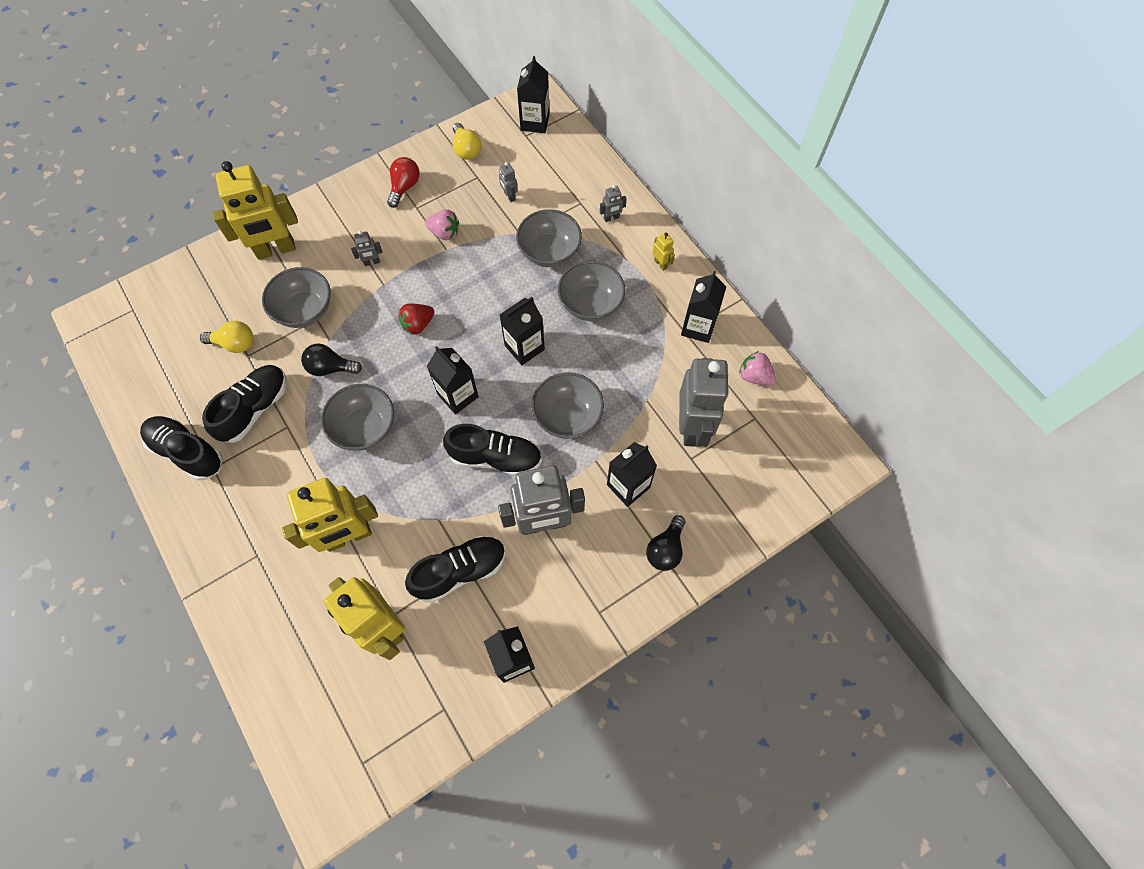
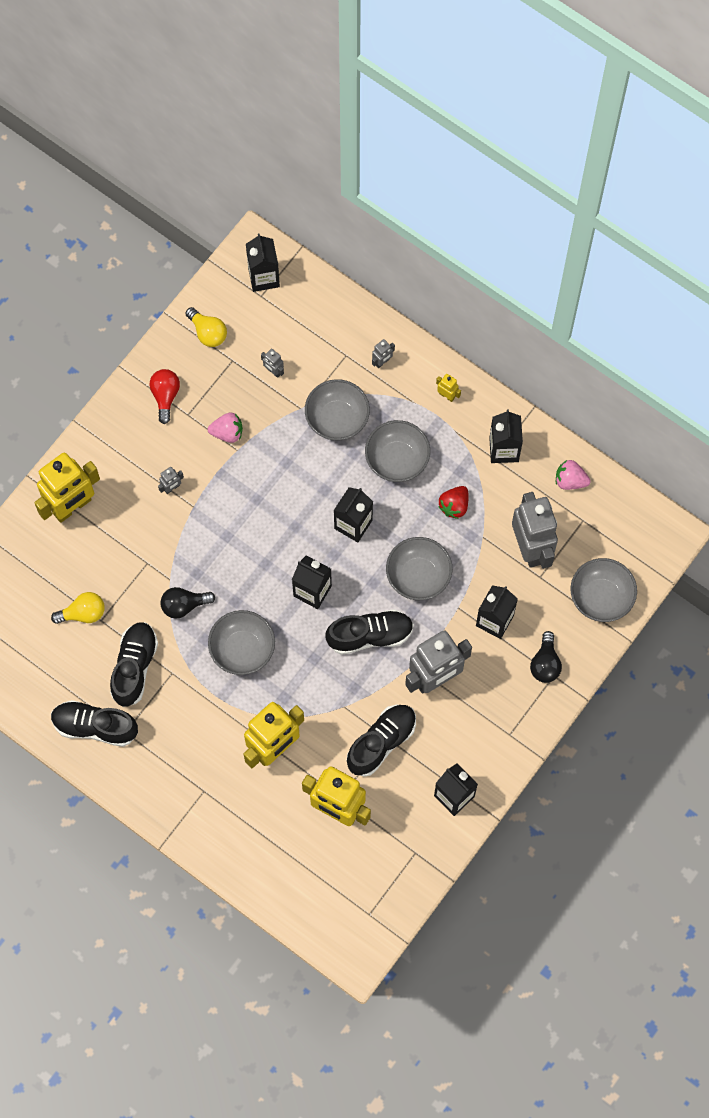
camera: 20 degrees left, 5 degrees up
(305, 310) = (132, 558): grey bowl -> grey bowl (601, 597)
(418, 324) = (245, 535): red strawberry -> red strawberry (454, 506)

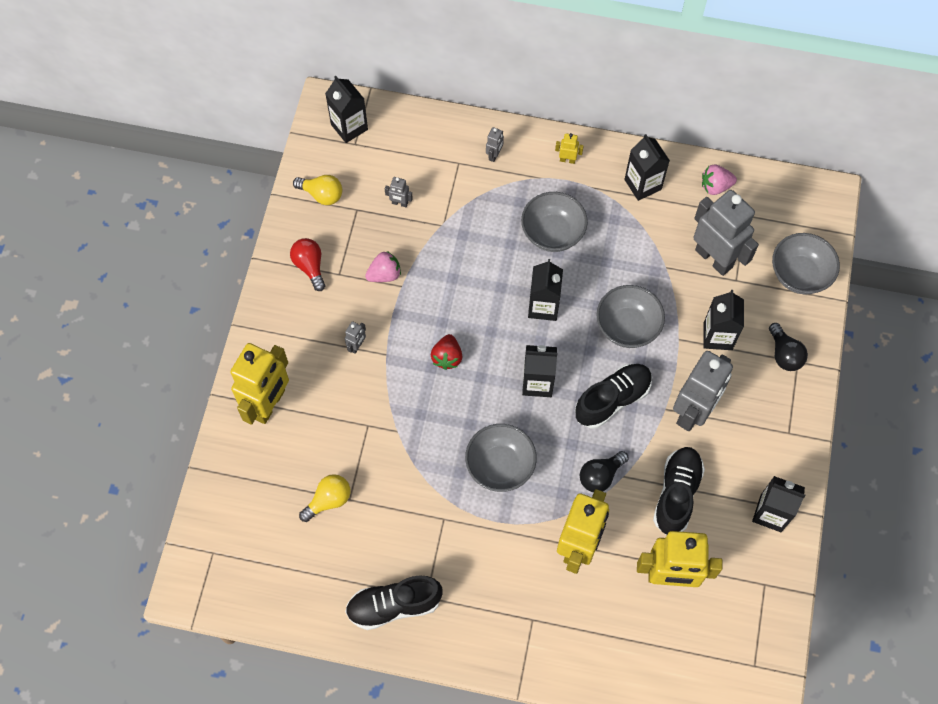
camera: 25 degrees left, 5 degrees down
(134, 667) = (404, 529): black shoe -> none
(184, 605) = (423, 449): black light bulb -> black light bulb (600, 476)
(337, 419) = (479, 220): grey bowl -> none
(454, 506) = (626, 251): red strawberry -> red strawberry (447, 357)

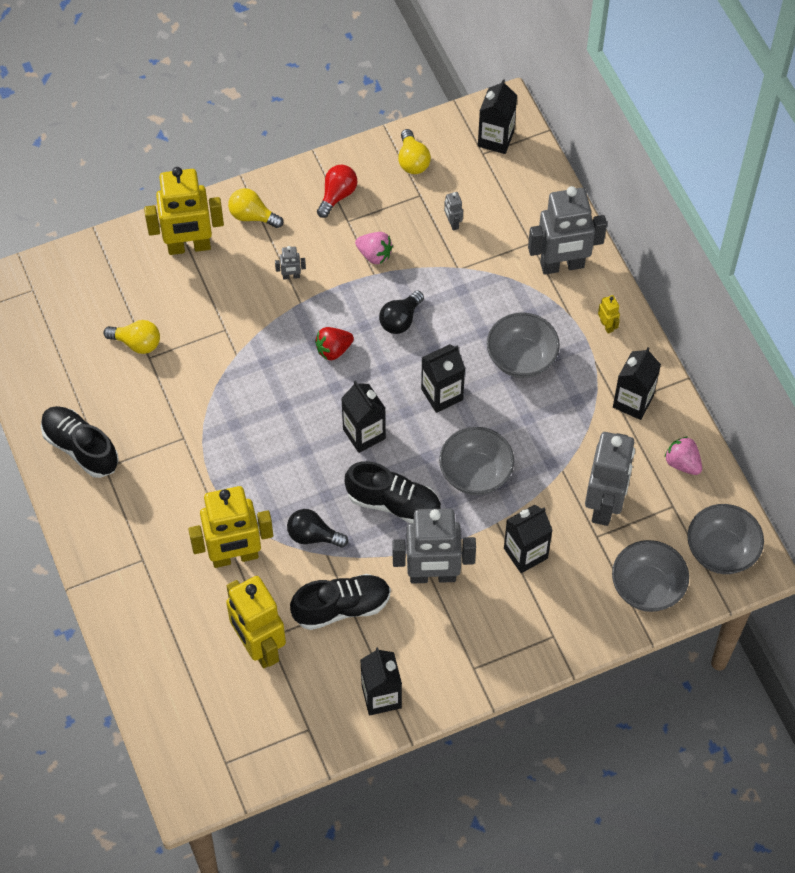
camera: 55 degrees right, 5 degrees down
(279, 339) = (252, 216): none -> yellow light bulb
(494, 155) = (562, 265): grey robot -> grey robot, size x2.50
(500, 466) = (263, 451): grey bowl -> grey bowl (721, 551)
(784, 354) = (551, 620): black light bulb -> black light bulb (400, 320)

